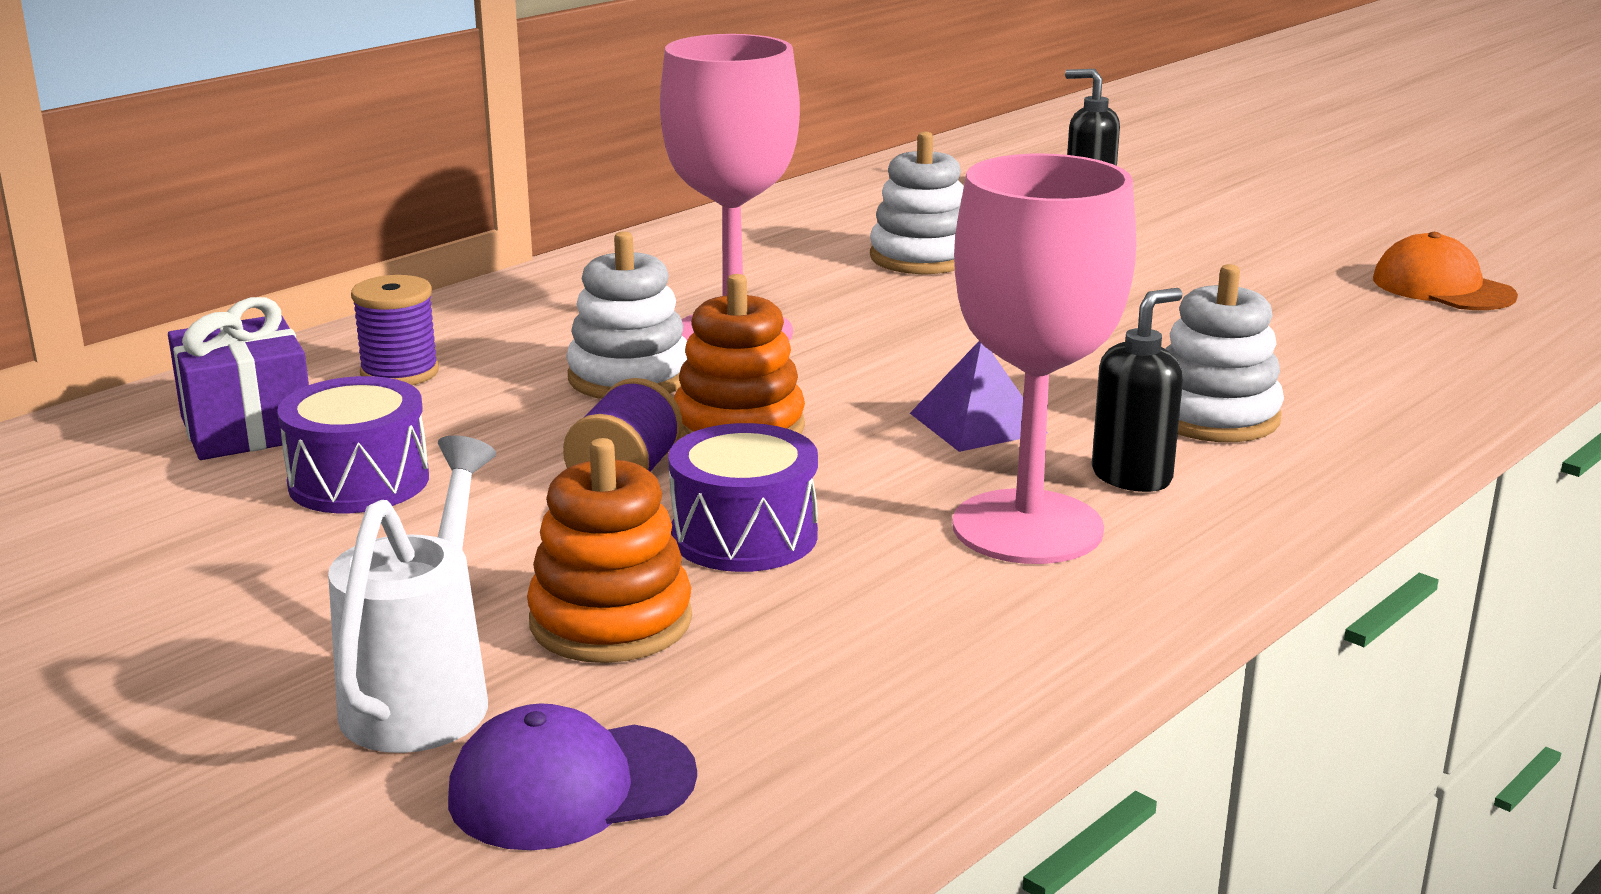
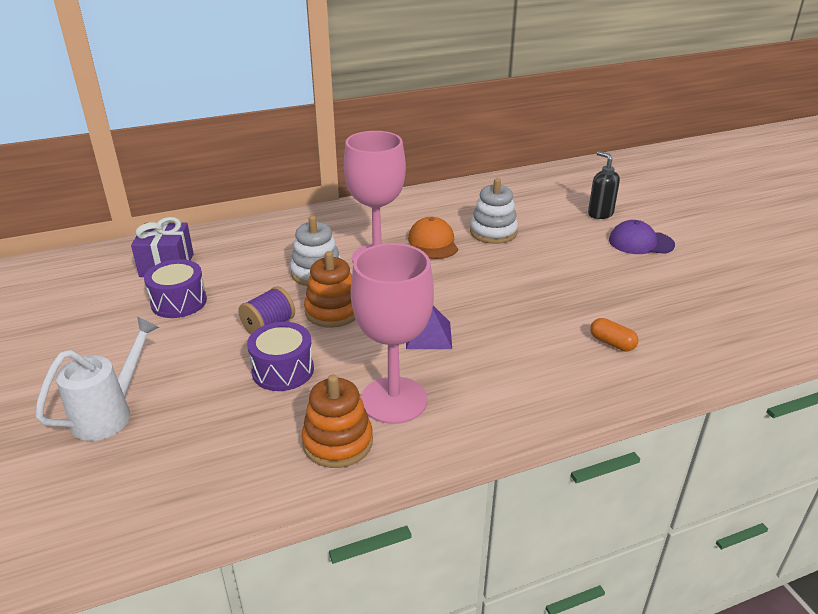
camera: 25 degrees right, 10 degrees up
(399, 373) = (239, 249): purple spool -> none
(571, 787) = (115, 476): purple cap -> purple cap (640, 242)
(611, 621) = (198, 399): orange stacking toy -> orange stacking toy (337, 442)
(1132, 477) = (464, 385): black soap dispenser -> none
(1214, 416) = (534, 359): white stacking toy -> none
(1318, 368) = (612, 343): none -> orange capsule
(1442, 287) = (726, 307): orange cap -> orange cap (433, 242)

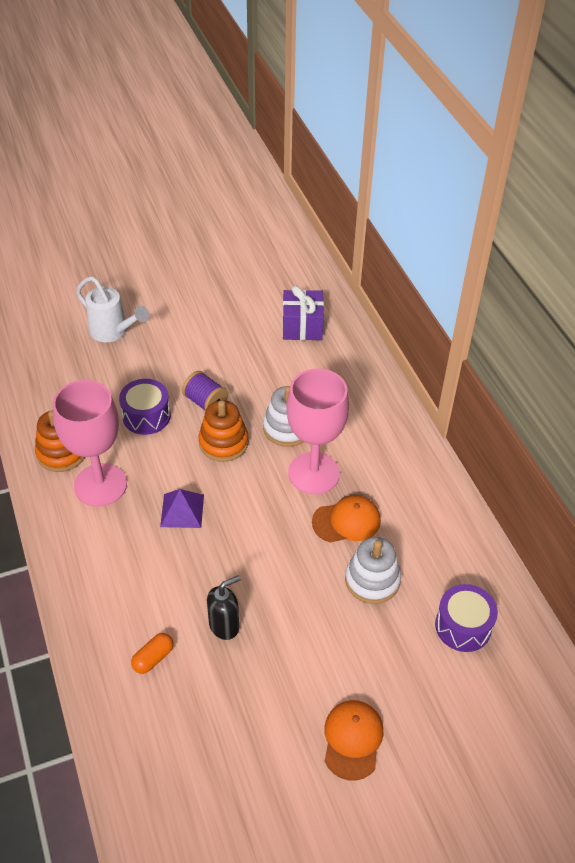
camera: 90 degrees right, 15 degrees up
(179, 302) = (244, 343): purple drum -> purple drum (463, 626)
(600, 214) = (427, 708): black soap dispenser -> black soap dispenser (224, 625)
(640, 242) = (352, 740): purple cap -> orange cap

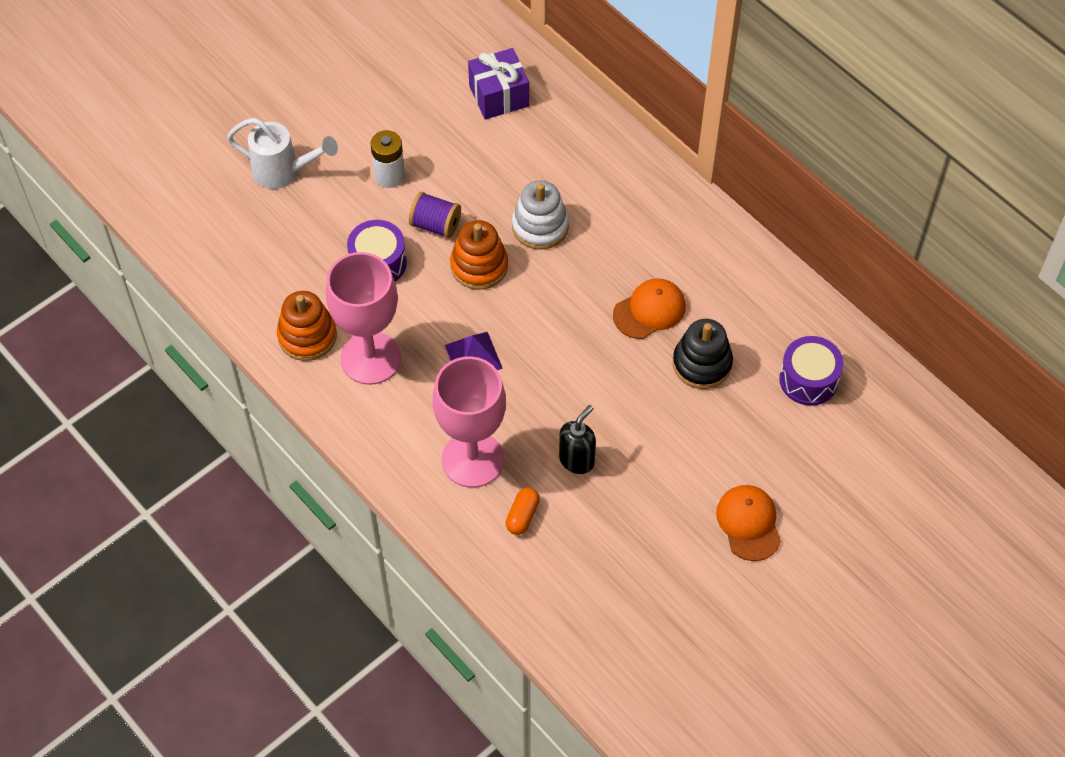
camera: 20 degrees left, 10 degrees up
(190, 357) = (389, 176): none -> white battery
(314, 473) = (592, 269): pink goblet -> pink goblet (472, 459)
(372, 580) = (702, 364): white stacking toy -> black stacking toy

